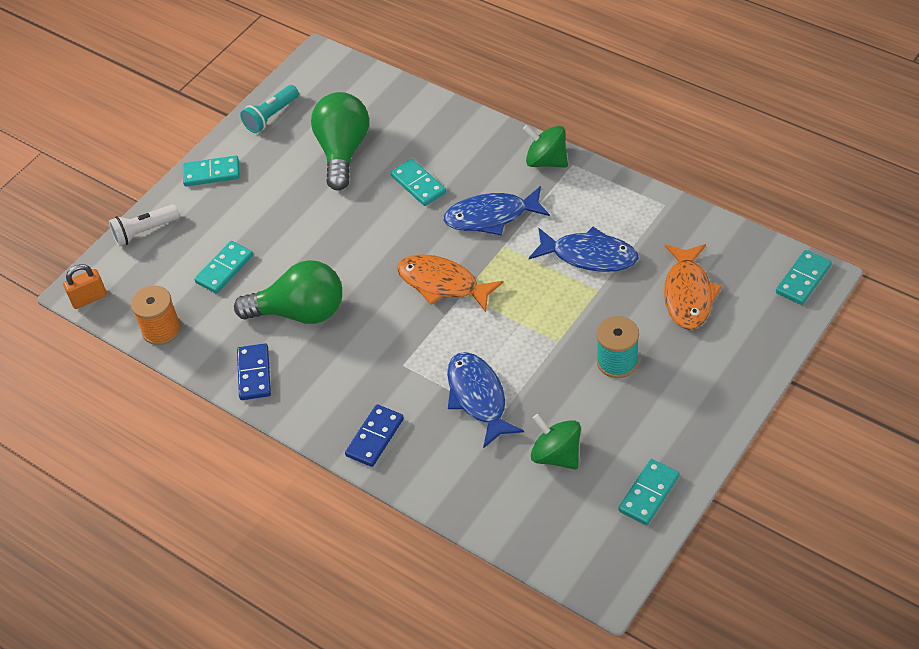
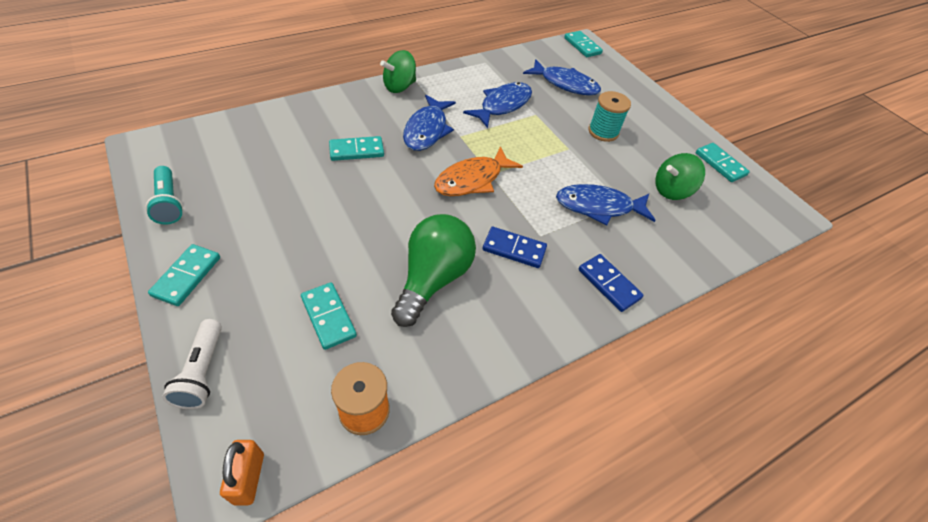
camera: 75 degrees left, 0 degrees up
(254, 374) = (484, 345): blue domino -> blue domino (514, 249)
(343, 151) = (271, 176): green light bulb -> none
(688, 294) = (565, 84): orange fish -> blue fish

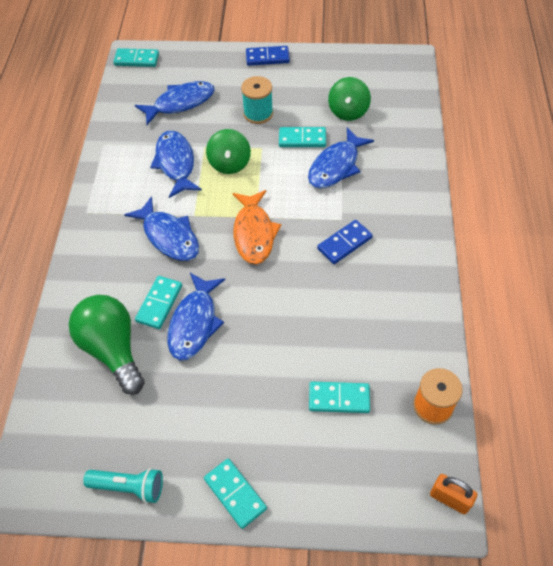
camera: 50 degrees left, 5 degrees up
(202, 371) = (344, 506): white flashlight -> none
(351, 179) = (194, 323): none -> blue fish
(399, 87) = (90, 230): green spinning top -> green spinning top (229, 163)
(433, 279) = (342, 311): green light bulb -> green light bulb (113, 349)
(609, 284) = (409, 203): blue domino -> blue domino (267, 57)
(720, 164) = (341, 65): turquoise domino -> turquoise domino (302, 139)

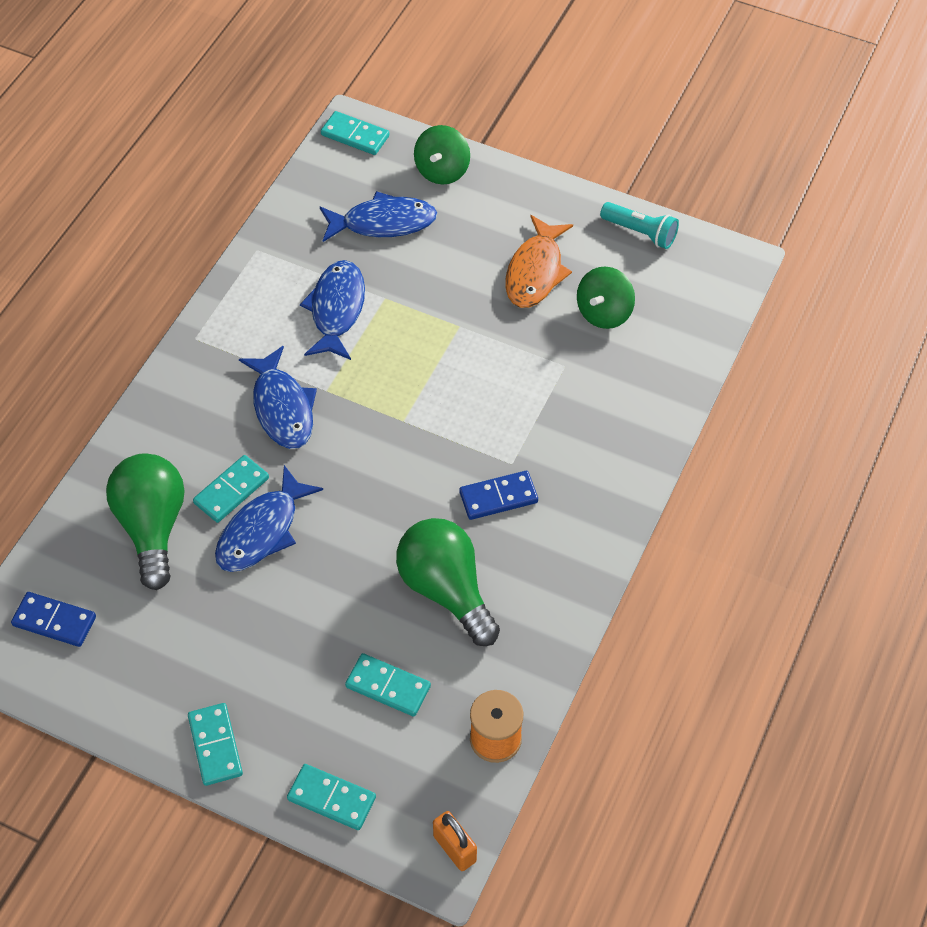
camera: 20 degrees right, 0 degrees up
(129, 487) = (103, 691): turquoise flashlight -> turquoise flashlight (640, 232)
(229, 163) = (406, 334): green spinning top -> green spinning top (442, 171)
(254, 233) = (390, 442): orange fish -> orange fish (535, 272)
(258, 113) = (479, 274): turquoise spool -> none
(267, 57) = (535, 191): blue domino -> blue domino (54, 621)
(302, 139) = (519, 332): turquoise domino -> turquoise domino (331, 798)
(336, 166) = (544, 387): blue fish -> none
(343, 316) = (446, 590): none -> green light bulb

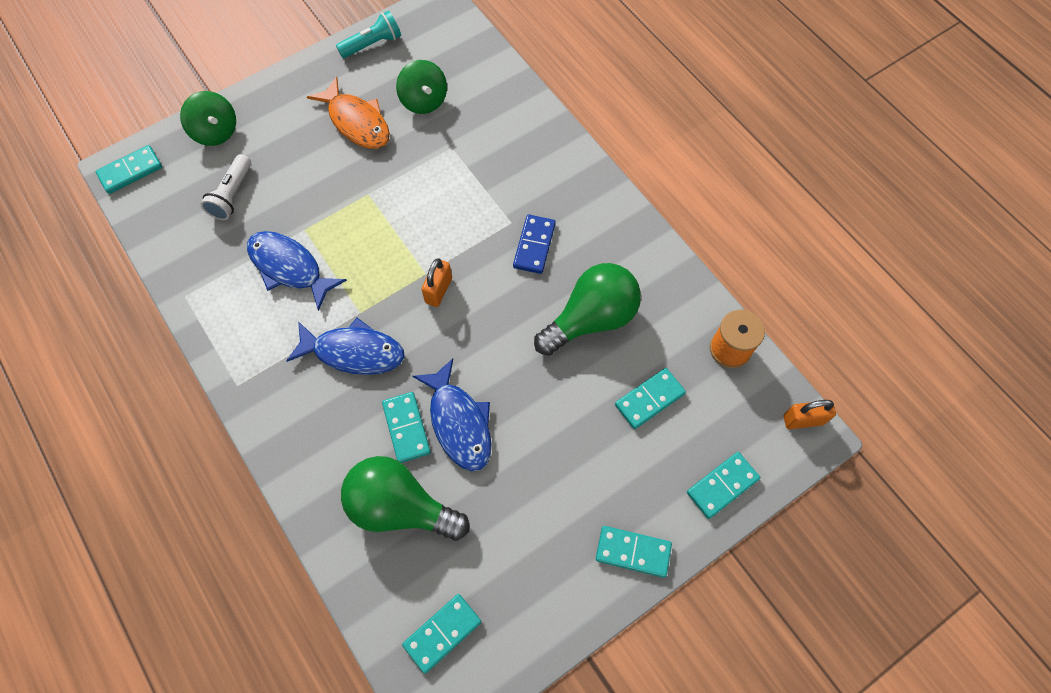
camera: 60 degrees left, 10 degrees up
(54, 621) = (442, 633): blue domino -> turquoise domino
(383, 223) = (232, 195): blue fish -> white flashlight
(391, 441) = (438, 290): none -> orange padlock
(446, 590) = (591, 319): green light bulb -> green light bulb turned 150 degrees clockwise

